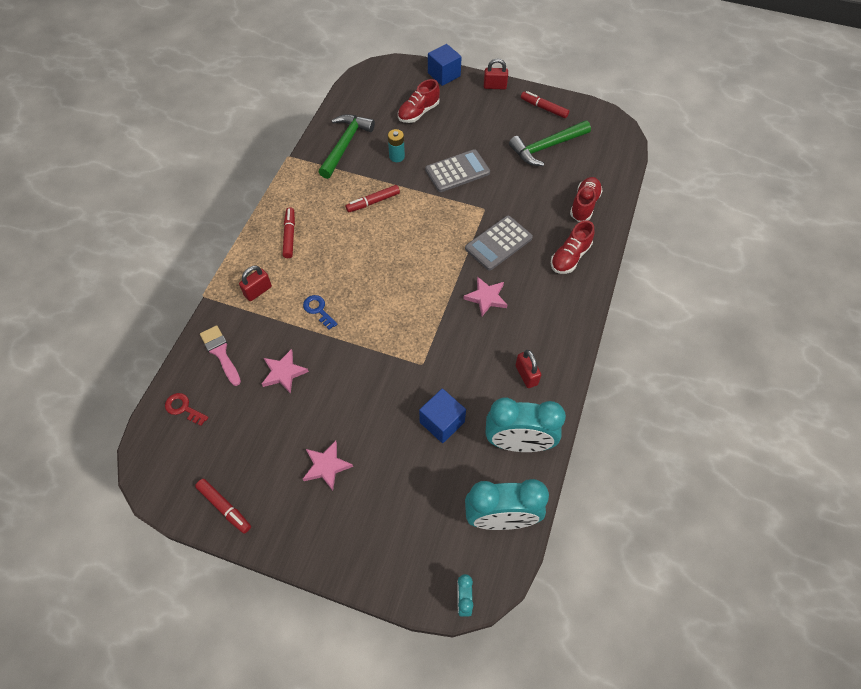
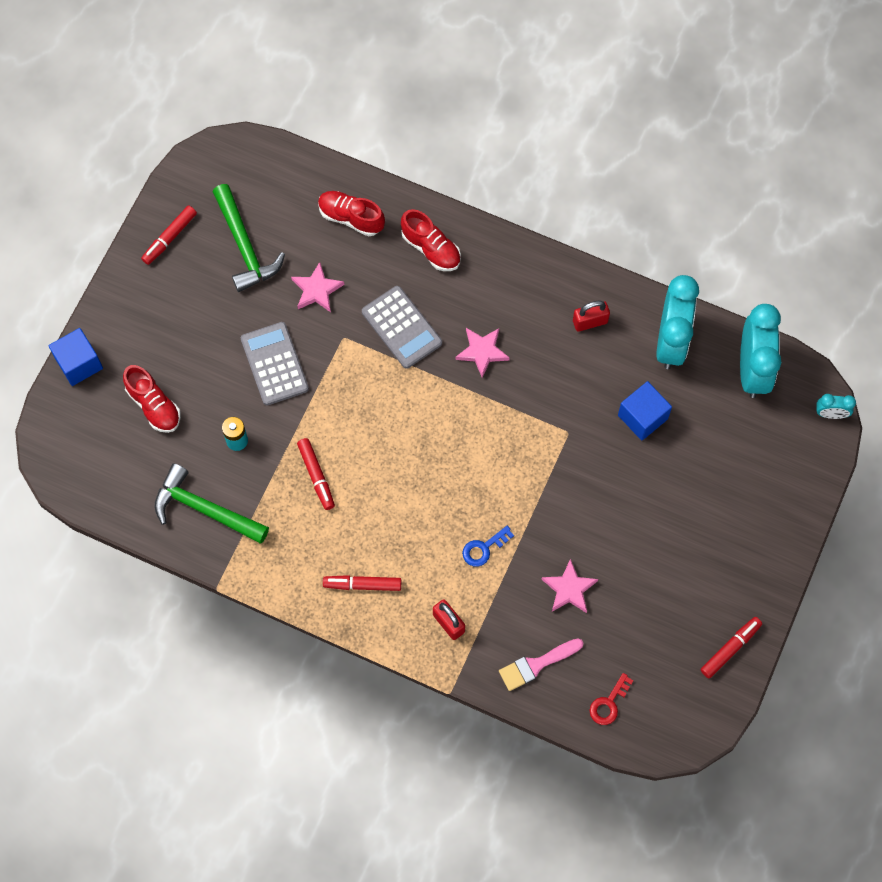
camera: 85 degrees left, 10 degrees up
(326, 466) = (688, 541): pink star -> pink star (317, 290)
(495, 86) = (115, 296): red padlock -> none

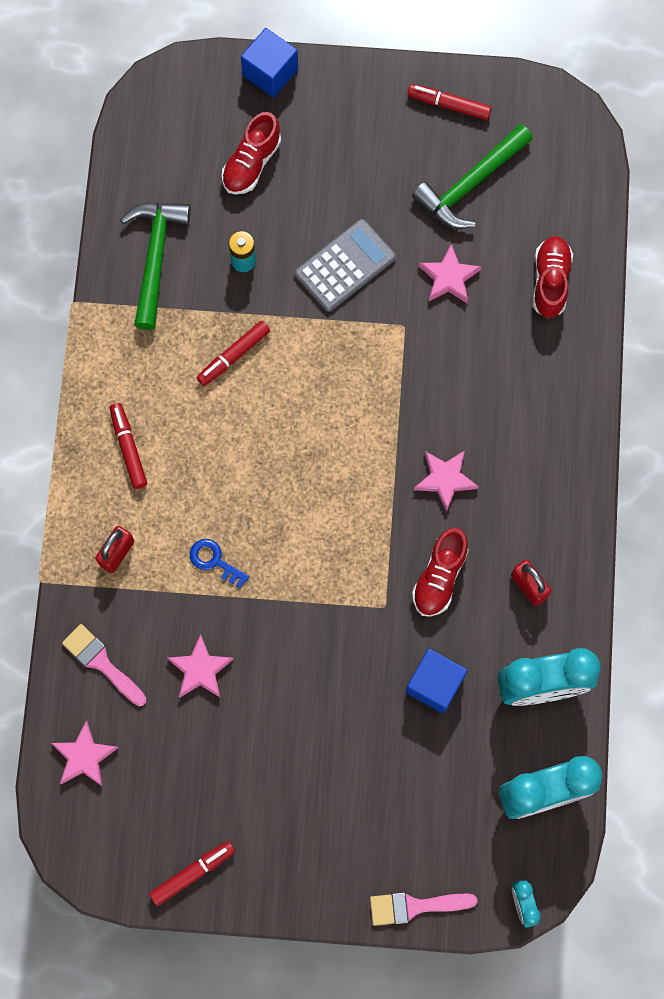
camera: 70 degrees right, 5 degrees up
(402, 327) = (440, 383): grey calculator -> none
(431, 248) = (548, 380): red shoe -> red shoe (439, 577)
(609, 703) = (84, 756): red key -> pink star
(730, 649) = (193, 873): red marker -> red marker turned 60 degrees counterclockwise
(808, 491) = (415, 906): none -> pink brush

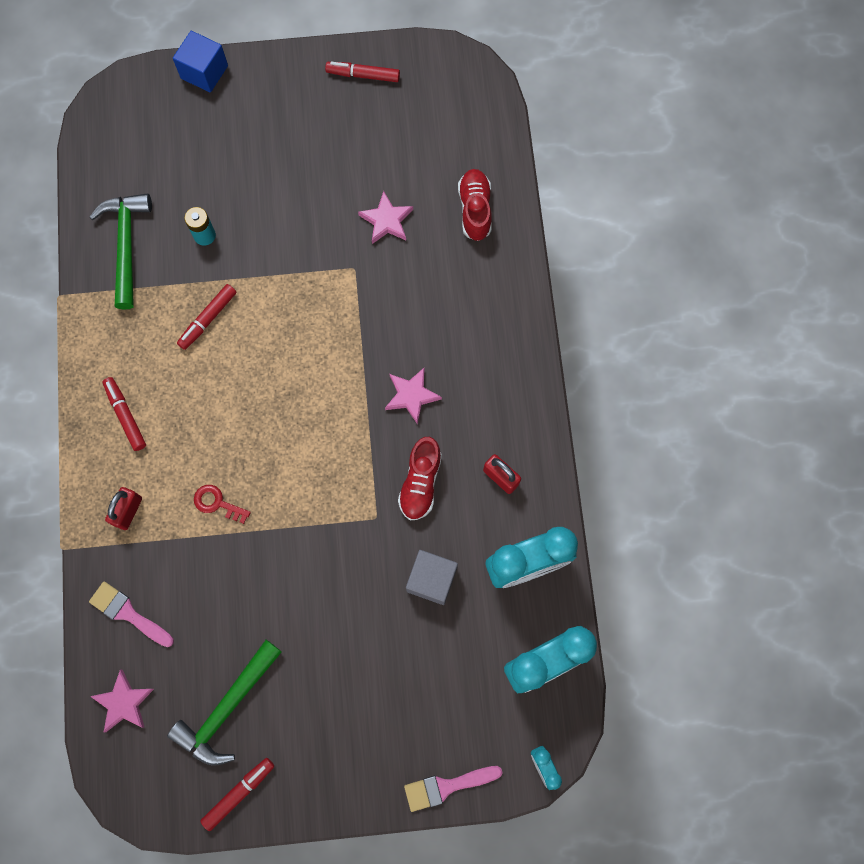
camera: 10 degrees left, 0 degrees up
(200, 669) = (218, 603): pink star -> none
(214, 561) = (217, 503): blue key -> red key
(251, 163) = (199, 151): red shoe -> none
(345, 266) = (294, 225): grey calculator -> none
(434, 684) = (431, 579): blue cube -> grey cube
(470, 184) = (392, 138): green hammer -> green hammer (227, 708)

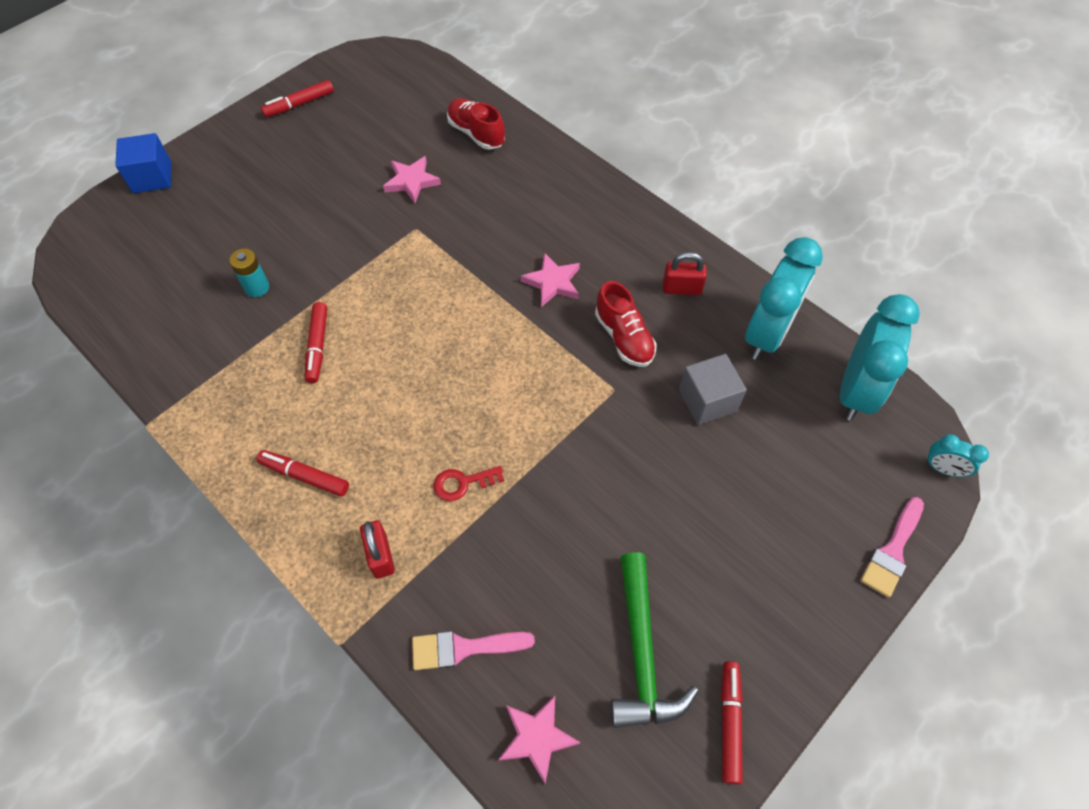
camera: 40 degrees left, 15 degrees down
(126, 245) = (185, 341): green hammer -> none

